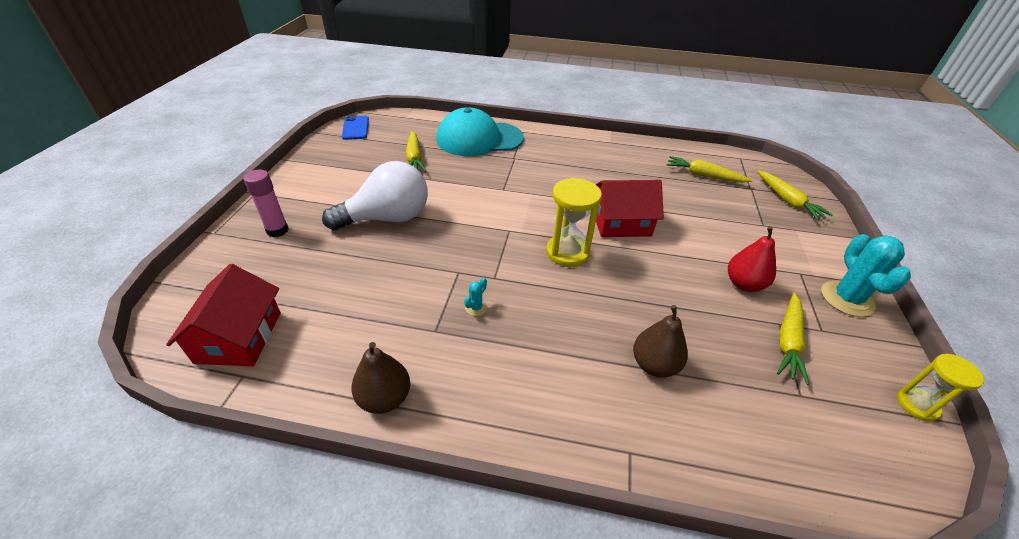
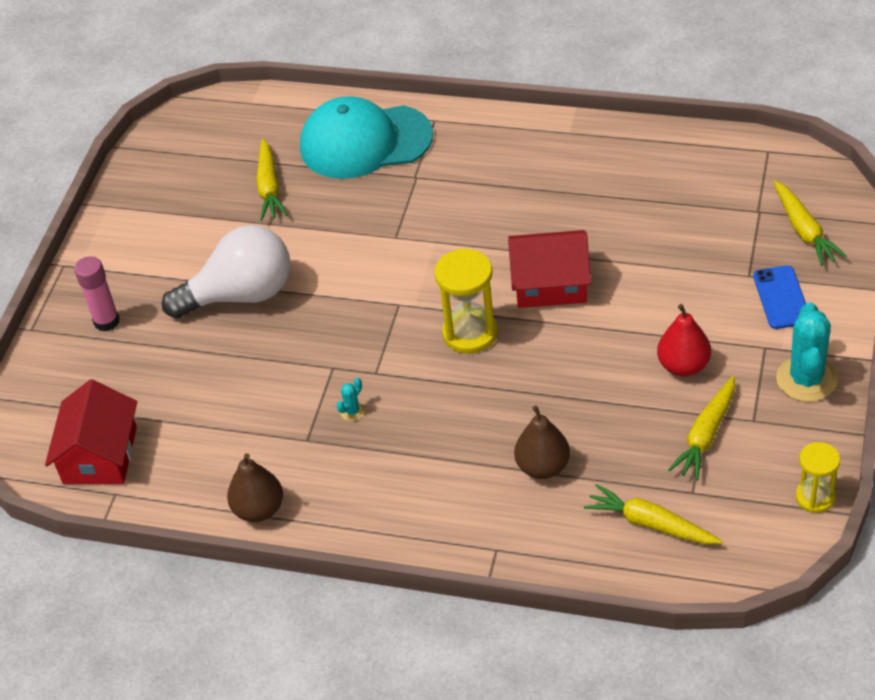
camera: 10 degrees right, 5 degrees up
(355, 128) = (177, 133): blue phone -> blue phone (781, 297)
(704, 176) = (696, 192): yellow carrot -> yellow carrot (651, 524)

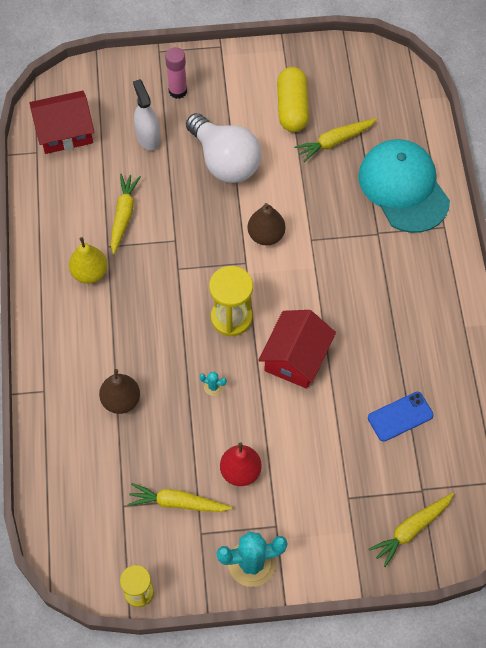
camera: 65 degrees right, 15 degrees up
(161, 366) = (148, 137): none -> white spray bottle
(198, 215) = (292, 108): none -> yellow capsule
(259, 510) = (43, 238): brown pear -> brown pear (266, 235)
(339, 466) = (90, 273): none -> yellow pear
(352, 411) = (139, 265): turquoise cactus -> turquoise cactus (213, 387)
(550, 284) = (296, 357): red house -> red house turned 45 degrees clockwise
(651, 524) = (88, 484): yellow carrot -> yellow carrot (123, 215)
(781, 297) = (331, 527): blue phone -> blue phone (400, 416)

